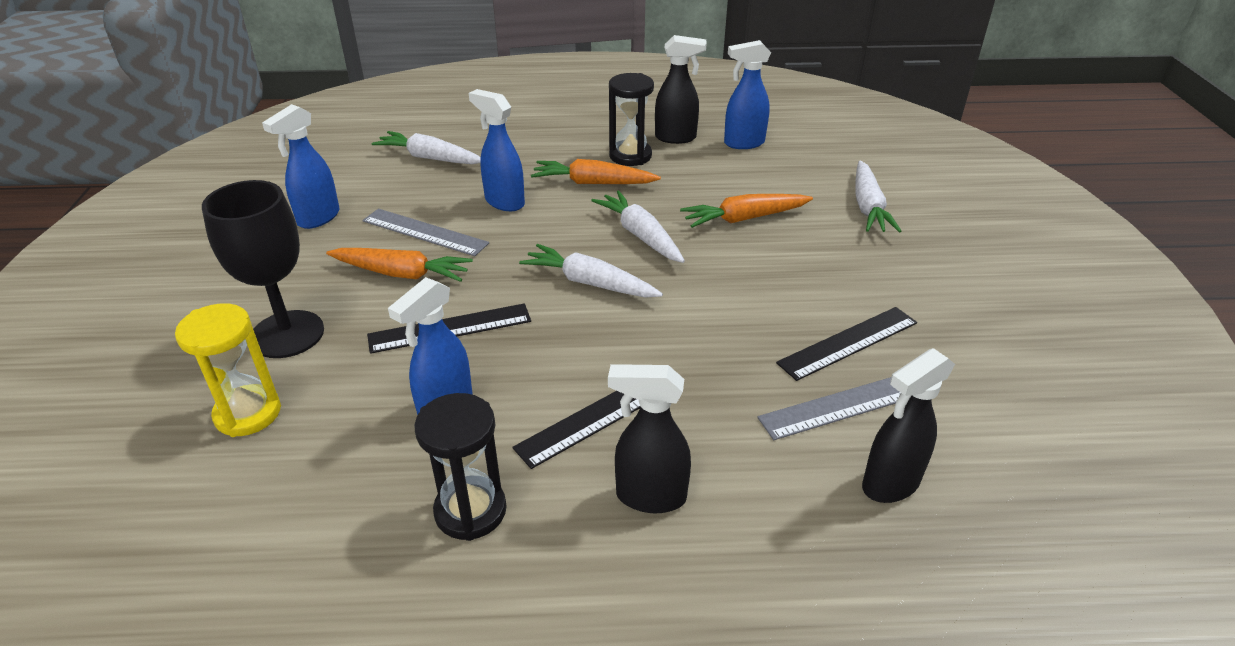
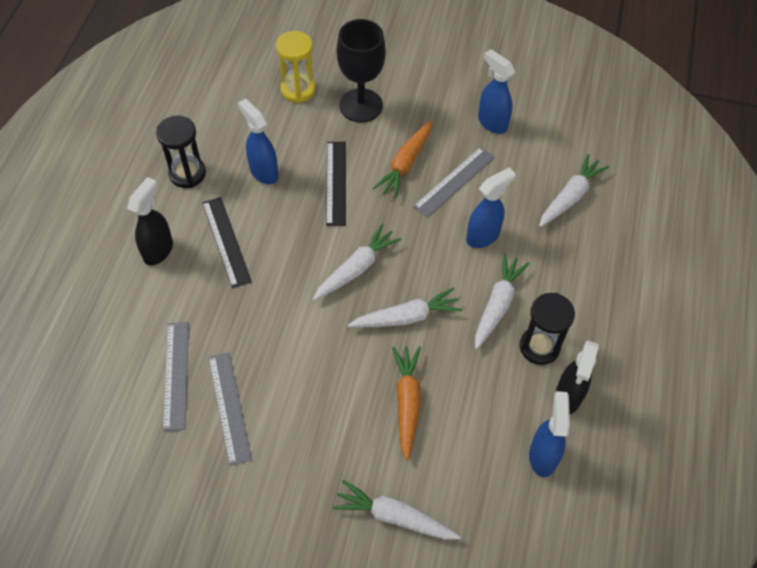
camera: 105 degrees right, 20 degrees up
(592, 183) = (497, 304): orange carrot -> white carrot
(848, 343) = (229, 407): black ruler -> grey ruler
(889, 484) = (109, 369): black spray bottle -> none

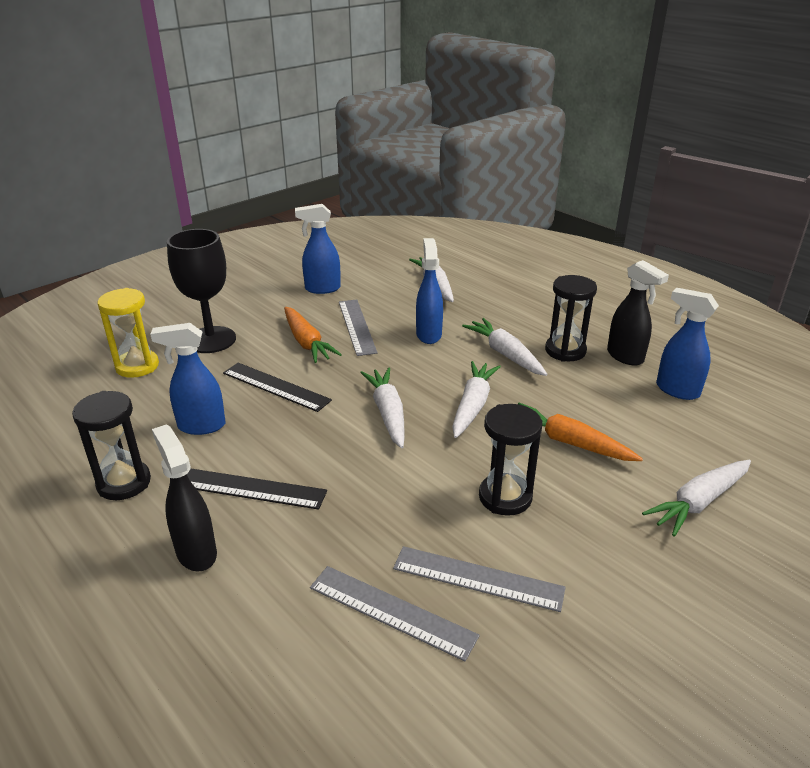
camera: 55 degrees left, 25 degrees down
(315, 388) = (505, 497): none -> black hourglass

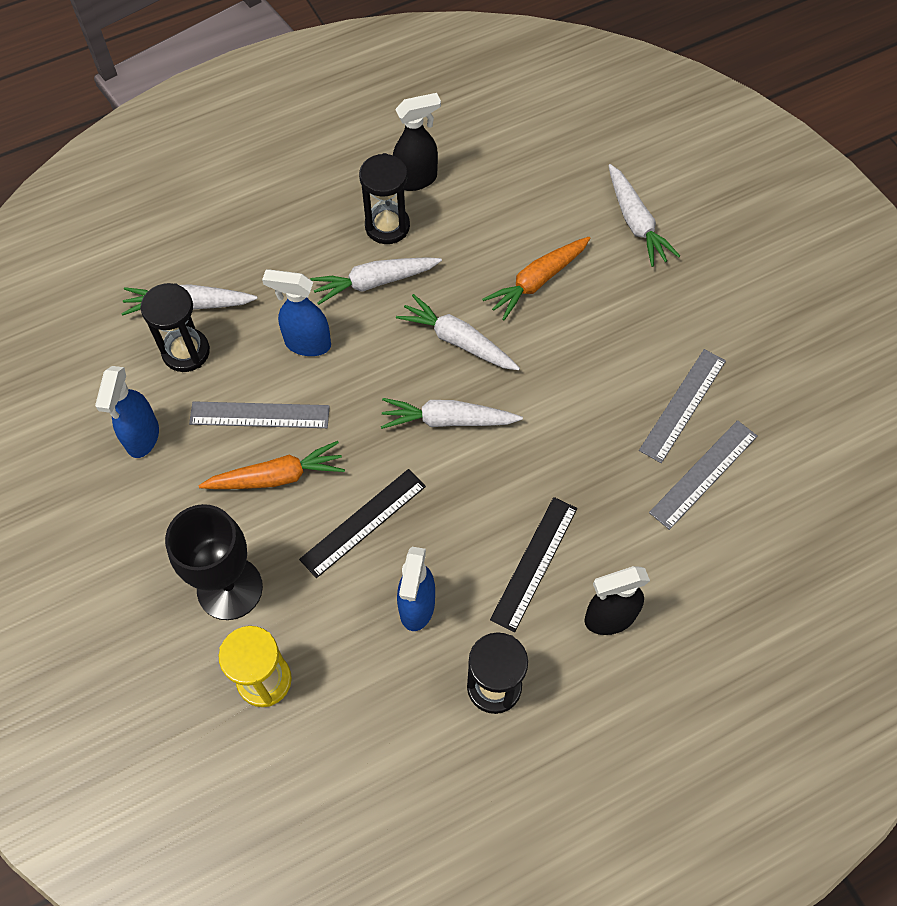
camera: 75 degrees left, 30 degrees up
(505, 497) = (596, 356): black hourglass -> black hourglass (186, 352)
(676, 390) = (485, 165): blue spray bottle -> none

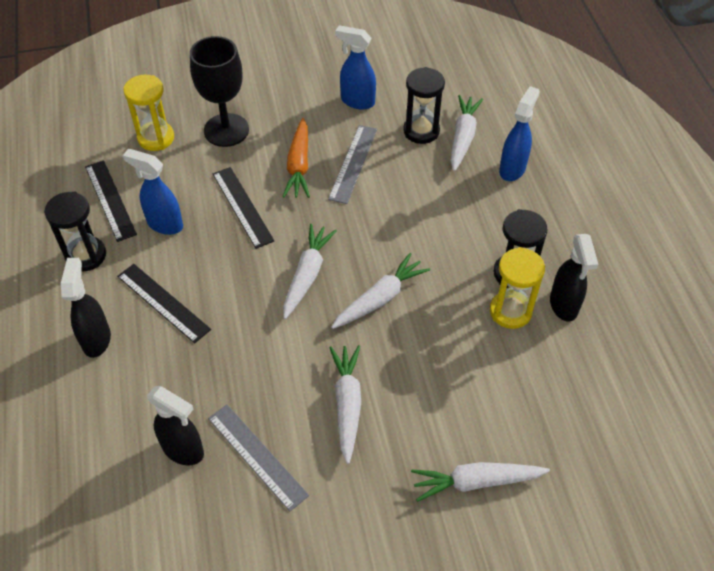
camera: 105 degrees right, 10 degrees down
(307, 344) = (407, 200): blue spray bottle -> blue spray bottle (512, 169)
(374, 282) = (455, 253): white carrot -> white carrot (347, 404)
(394, 696) = (110, 200): none -> black ruler
(437, 222) = (510, 311): none -> yellow hourglass
(537, 281) = (425, 373): orange carrot -> none
(704, 474) = (183, 450): grey ruler -> black spray bottle

